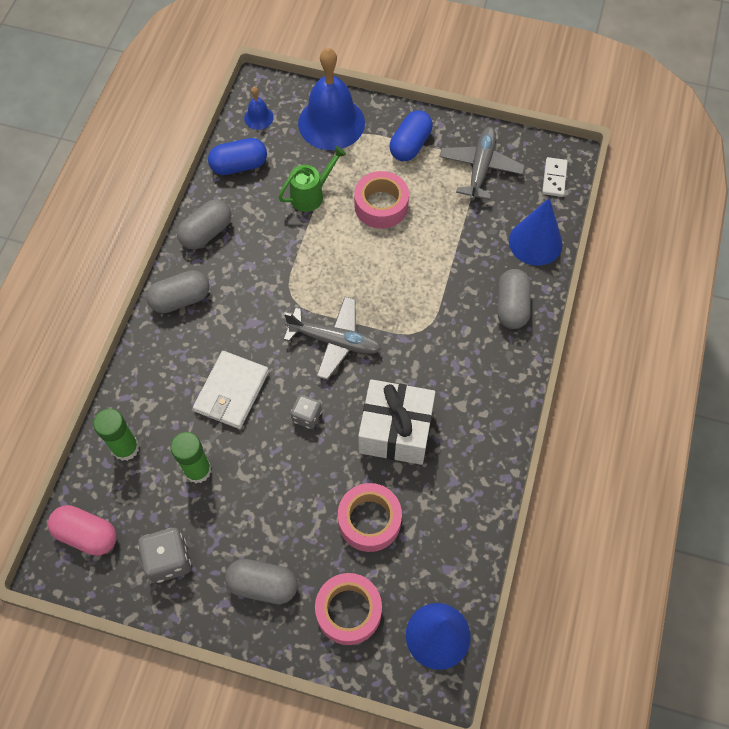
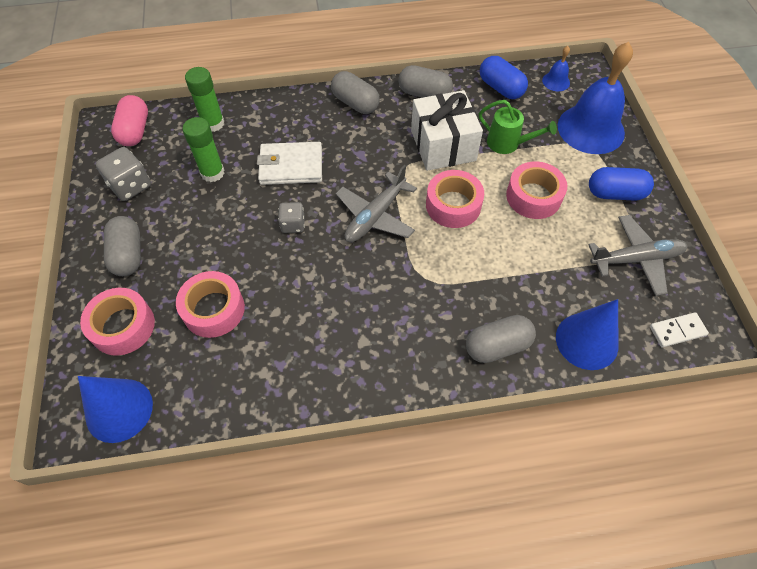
camera: 65 degrees right, 5 degrees down
(335, 341) = (375, 216): grey plane -> grey plane turned 45 degrees clockwise
(356, 272) = (453, 205): none -> pink tape
(395, 431) = (310, 296): white gift -> white gift (443, 145)

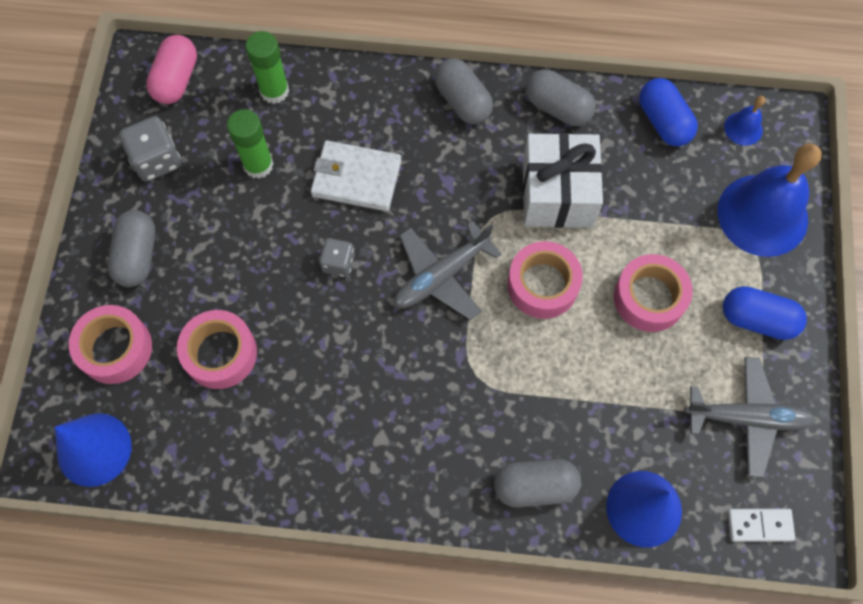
camera: 15 degrees right, 10 degrees up
(508, 144) = (643, 211): green watering can -> none

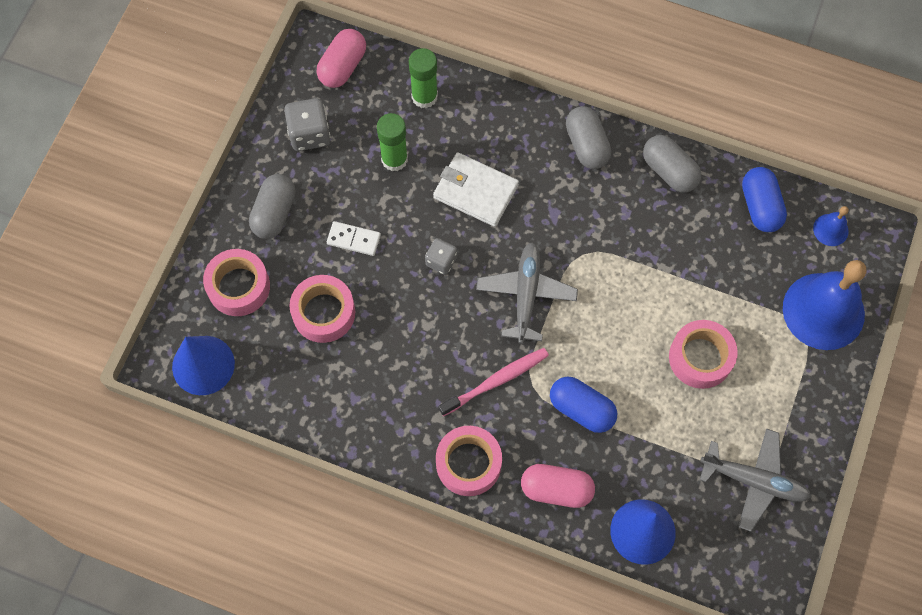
camera: 15 degrees right, 0 degrees up
(434, 381) = (496, 381): none -> pink toothbrush
(441, 276) = (526, 294): grey plane -> grey plane turned 120 degrees clockwise
(535, 486) = (556, 489): grey capsule -> pink capsule
(542, 285) = (611, 323): pink tape -> pink tape (468, 463)
(557, 193) = (647, 247): white gift -> none
(757, 319) = (789, 400): blue capsule -> blue capsule (581, 409)
(759, 525) = (737, 571): white domino -> white domino (353, 239)

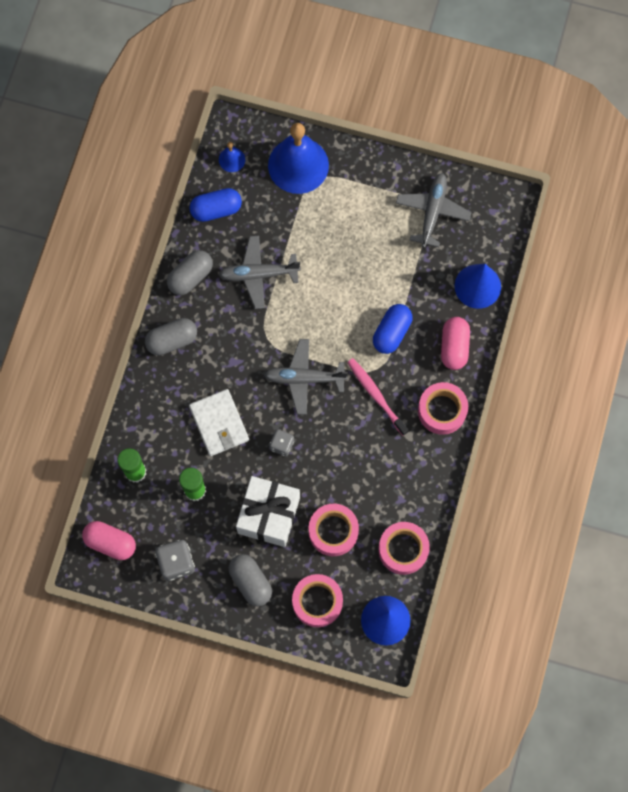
camera: 95 degrees left, 5 degrees up
(274, 213) = (250, 582): grey capsule -> grey capsule turned 45 degrees clockwise
(353, 239) = (269, 515): white domino -> white gift
(475, 191) = (219, 423): white wallet -> white wallet turned 45 degrees counterclockwise
(669, 250) = (258, 274): none -> grey plane
(700, 358) = (343, 250): pink tape -> pink tape (403, 549)

